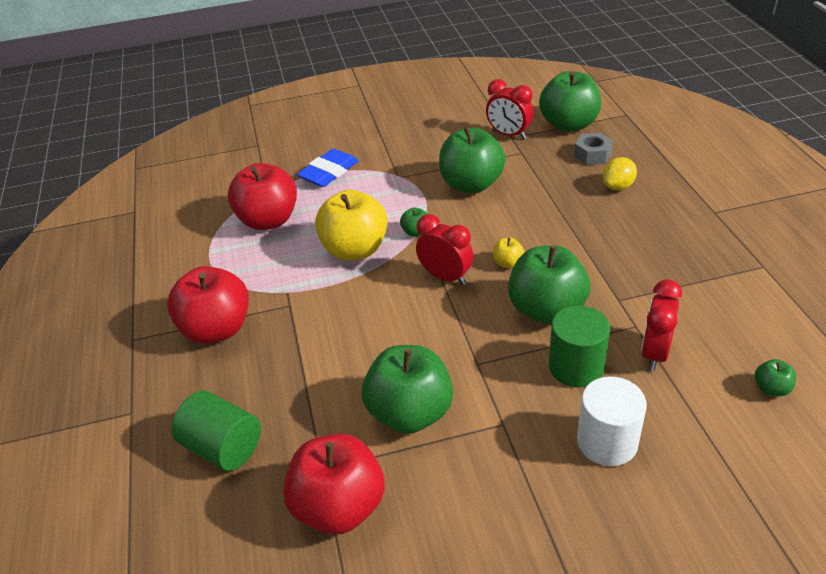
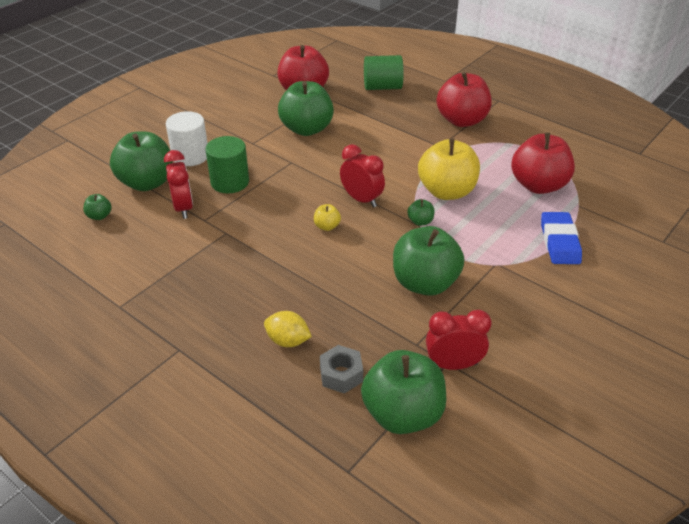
camera: 140 degrees right, 0 degrees up
(445, 277) = (361, 199): red clock -> red clock turned 135 degrees counterclockwise
(546, 309) = (273, 206): green apple -> green apple (147, 183)
(618, 186) = (288, 341): yellow lemon -> yellow lemon turned 75 degrees counterclockwise

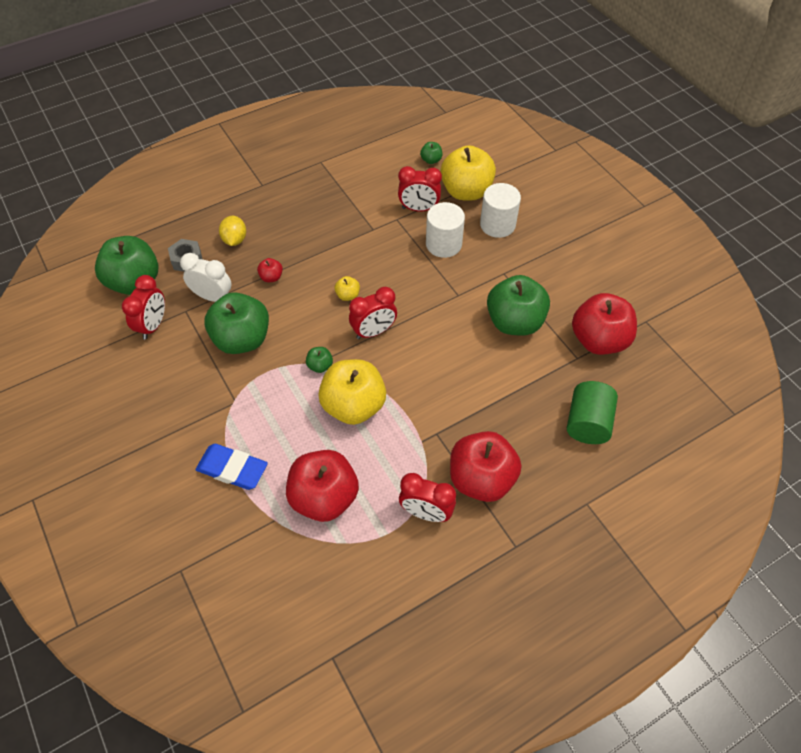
camera: 110 degrees right, 15 degrees up
(147, 183) = (466, 191): green apple -> yellow apple
(230, 182) = (443, 244): green cylinder -> white cylinder
(288, 341) = (235, 240): yellow lemon -> yellow lemon turned 45 degrees counterclockwise
(331, 289) = (271, 277): none -> red apple
(384, 327) = (213, 297): none -> white clock
(507, 138) = (426, 512): none -> red clock

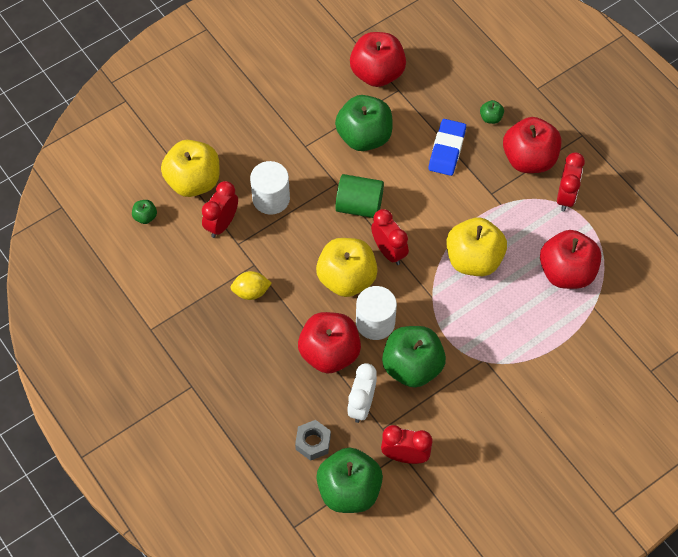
camera: 95 degrees left, 5 degrees up
(232, 469) = (553, 348): blue eraser -> blue eraser (447, 150)
(235, 240) = (279, 399): yellow lemon -> yellow lemon (251, 292)
(271, 277) = (329, 353): red apple -> red apple, size x2.36
(320, 366) = (434, 293): green apple -> green apple (490, 118)
(348, 295) = (346, 278): yellow apple -> yellow apple, size x2.36
(419, 209) = (222, 224): red clock -> red clock turned 150 degrees counterclockwise
(497, 225) = (240, 152): white cylinder -> white cylinder (375, 322)
(587, 423) = (464, 85): green cylinder -> green cylinder (359, 205)

